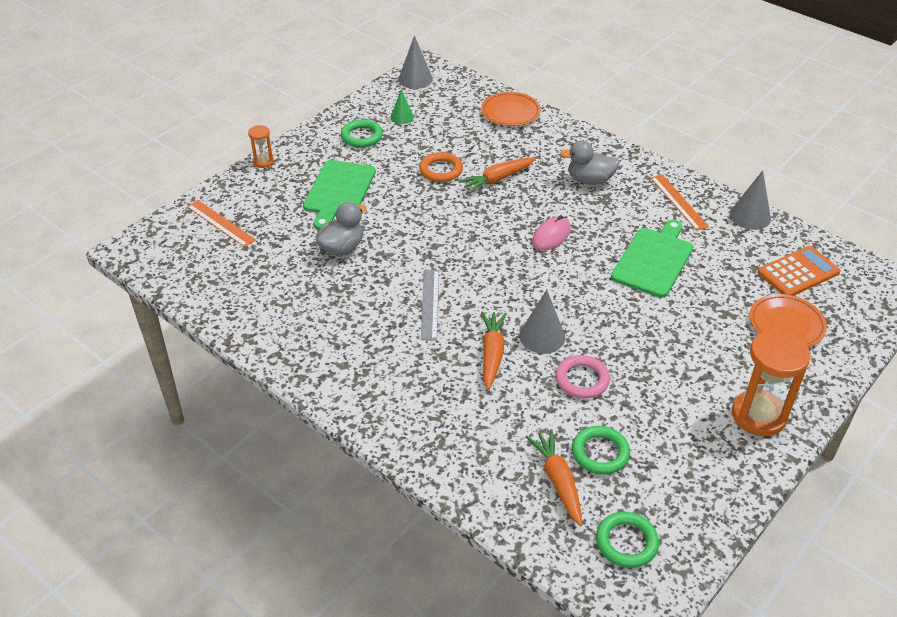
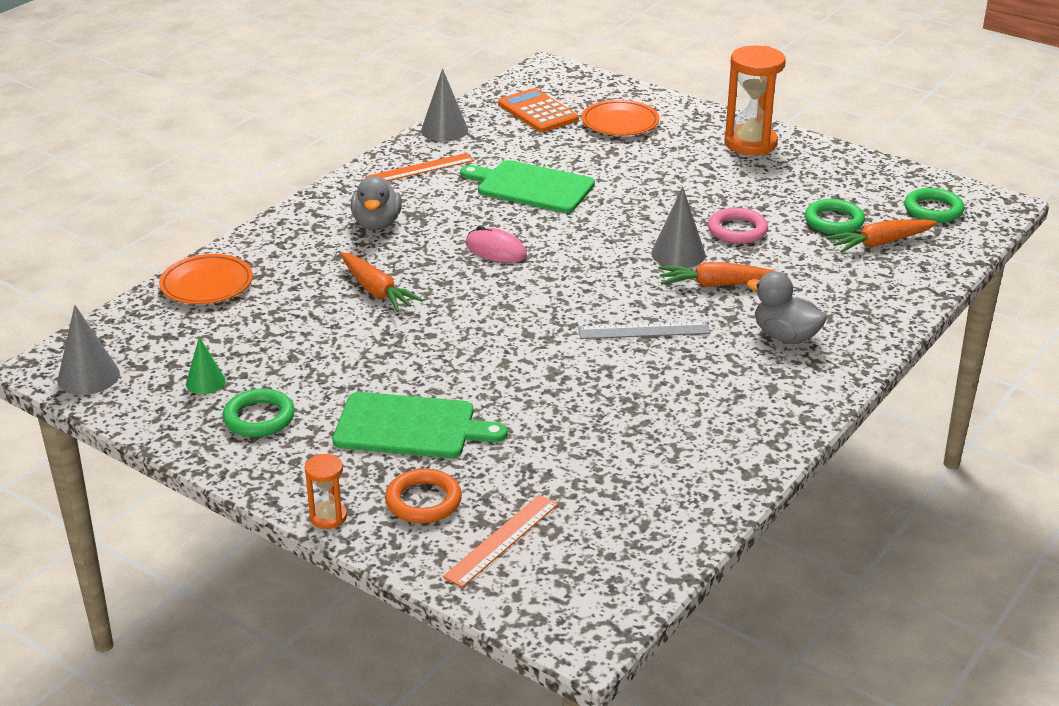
camera: 95 degrees left, 10 degrees down
(342, 248) = (545, 410): grey duck -> grey duck (785, 336)
(441, 170) = (354, 337): orange ring -> orange ring (423, 501)

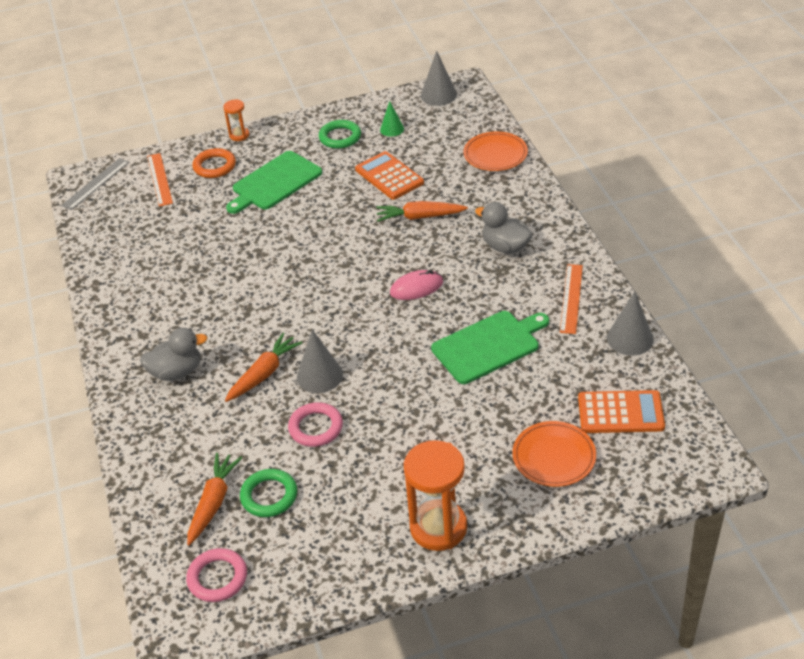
camera: 130 degrees right, 10 degrees up
(315, 342) = (389, 176): none -> orange calculator
(644, 331) = (255, 310): grey ruler -> grey ruler (96, 183)
(933, 210) = (217, 578): green ring -> pink ring

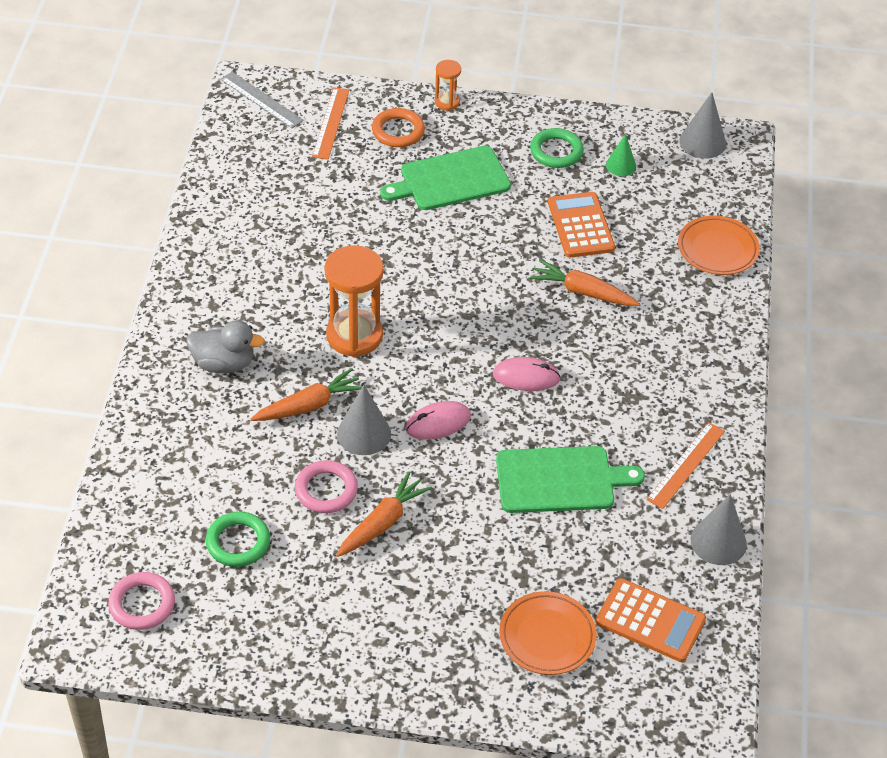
camera: 20 degrees right, 5 degrees up
(96, 183) = (261, 100): grey ruler -> grey ruler turned 75 degrees clockwise
(213, 502) = (181, 524): orange carrot -> orange carrot (382, 522)
(371, 345) = (438, 423): none -> pink mouse
(438, 527) = (382, 655): orange hourglass -> orange hourglass (354, 335)
(505, 247) = (654, 370): grey duck -> none

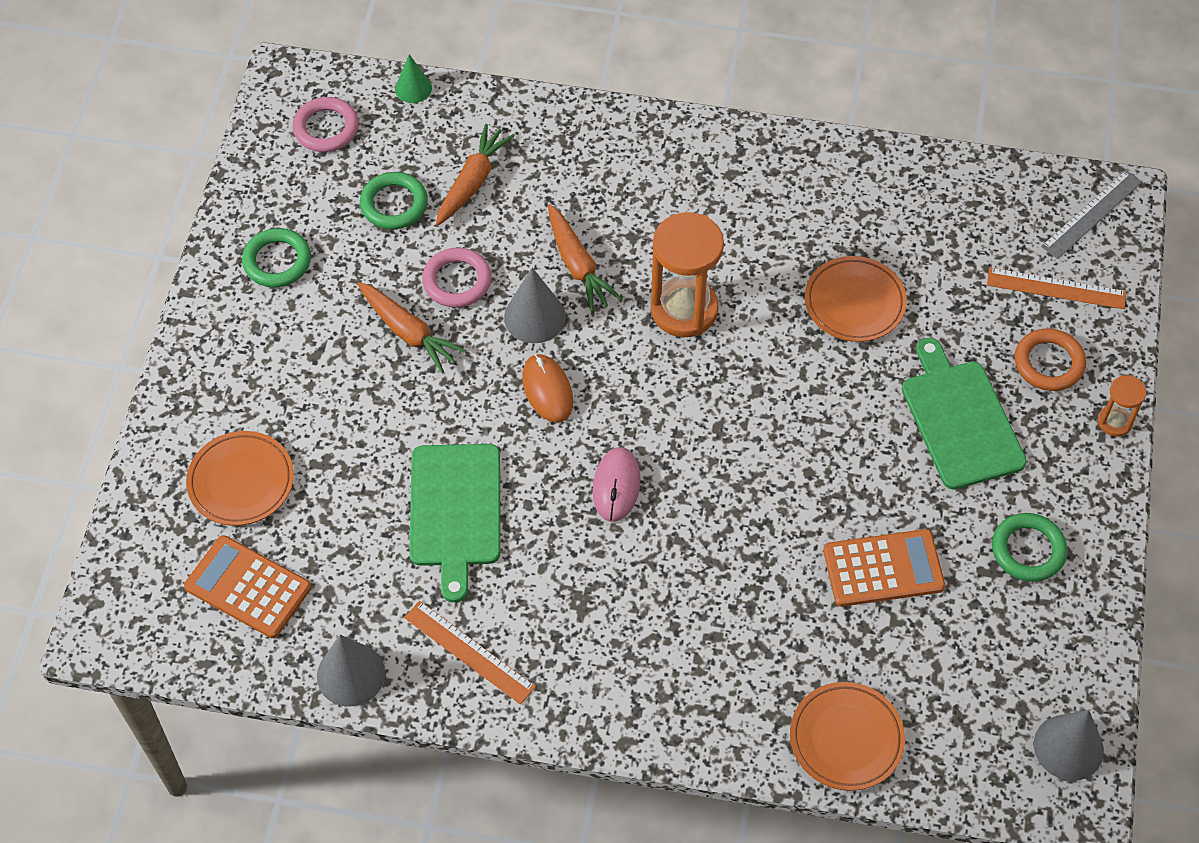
camera: 95 degrees right, 10 degrees up
(224, 363) = (642, 186): grey duck -> none
(304, 631) = (277, 261): none -> green ring
(346, 233) = (854, 303): none -> orange plate
(438, 423) = (547, 390): pink mouse -> orange mouse
(582, 292) = (760, 561): orange carrot -> orange carrot (472, 181)
(621, 165) = (1007, 630): green cone -> green cone (413, 88)
(650, 621) = (248, 587): orange calculator -> orange calculator turned 90 degrees clockwise

